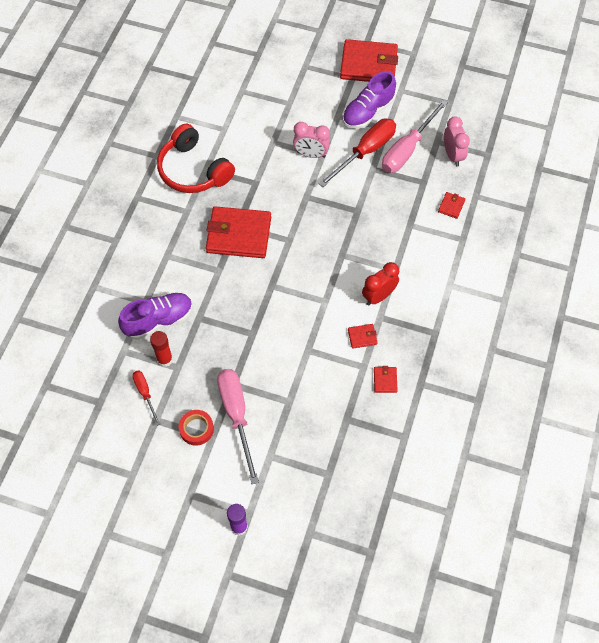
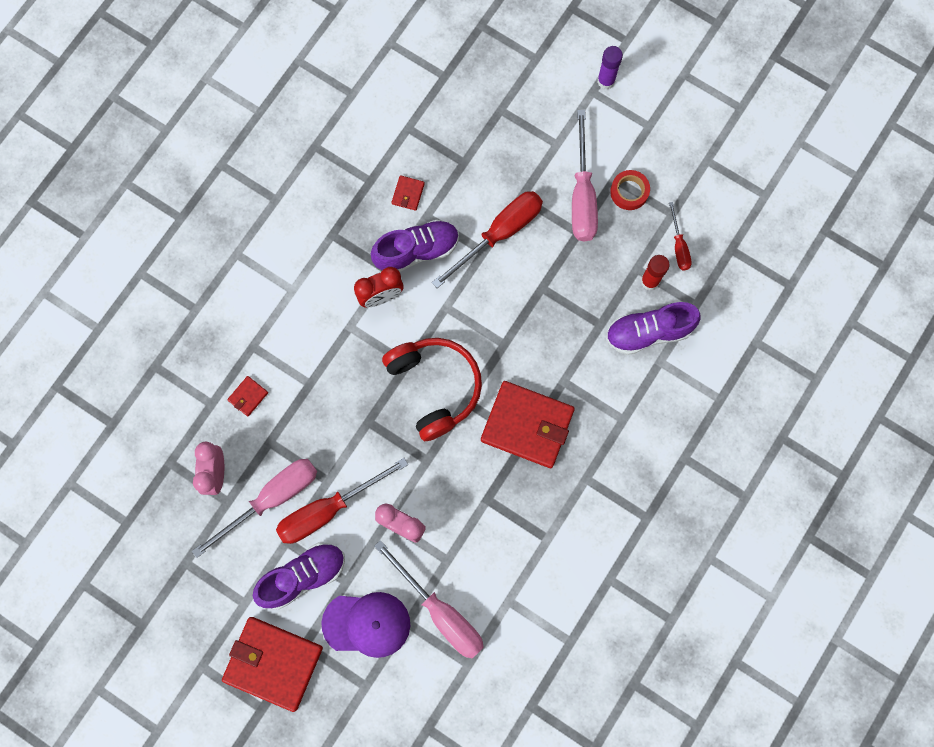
camera: 165 degrees left, 15 degrees up
(193, 170) = (564, 541): red headphones -> red headphones (435, 387)
(269, 113) = (440, 611): none -> pink screwdriver
(299, 366) = (499, 234): none -> red screwdriver
(315, 96) = (367, 624): none -> purple cap
(362, 337) = (417, 251): red wallet -> purple shoe

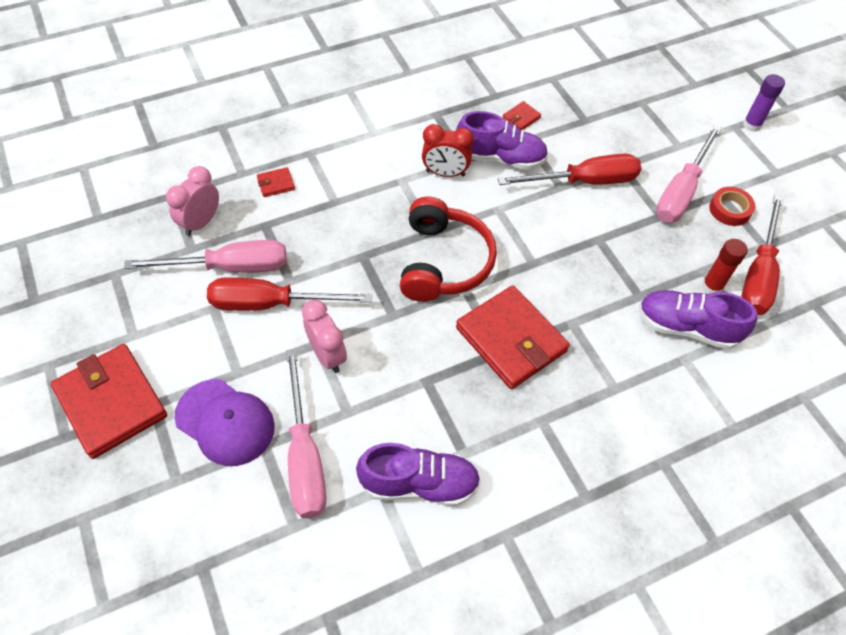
camera: 30 degrees right, 20 degrees down
(303, 576) = (203, 344): purple shoe -> purple shoe (419, 484)
(679, 246) = (758, 274): red screwdriver -> red screwdriver, size x1.93

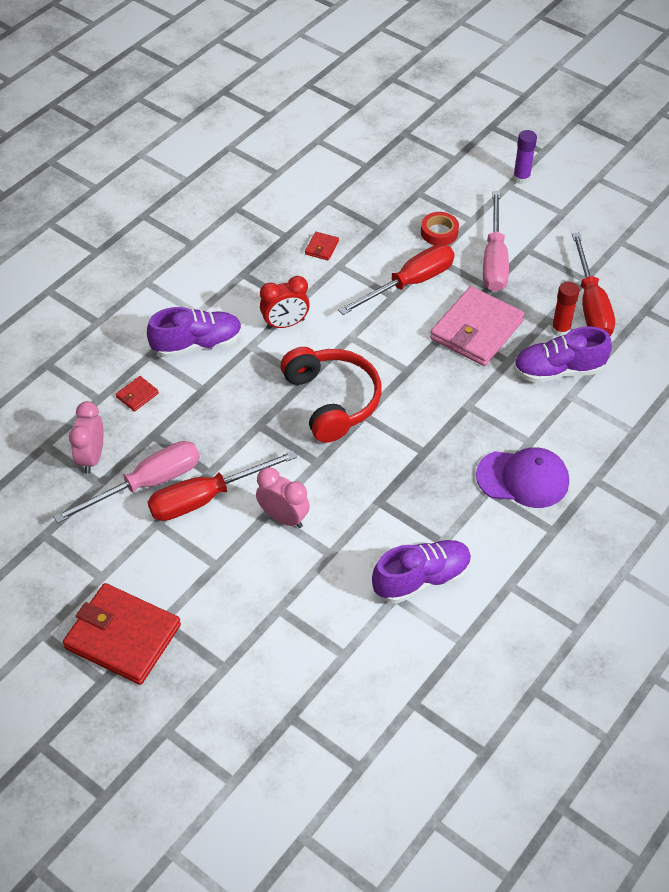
camera: 25 degrees left, 5 degrees down
(225, 422) = (233, 607): purple cap -> purple cap (523, 479)
(304, 455) = (317, 601): pink screwdriver -> none
(500, 158) = (325, 291): purple shoe -> purple shoe (197, 344)
(511, 339) = (426, 439): red wallet -> none
(624, 252) = (477, 330): none -> pink wallet
(729, 209) = (541, 260): red tape -> red tape (439, 232)

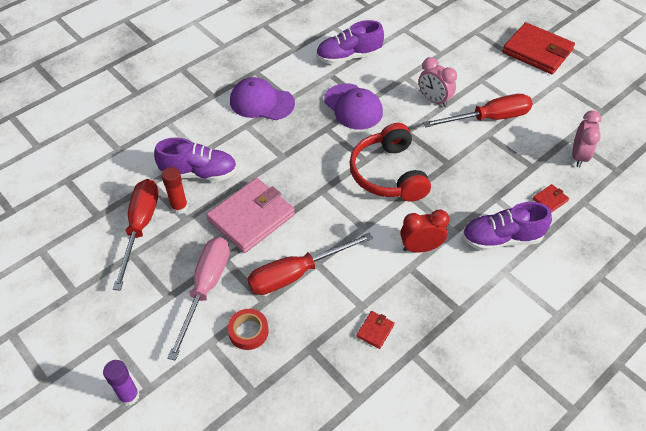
camera: 170 degrees left, 0 degrees up
(146, 484) = (533, 132): pink screwdriver -> none
(395, 489) = (353, 107): none -> purple cap

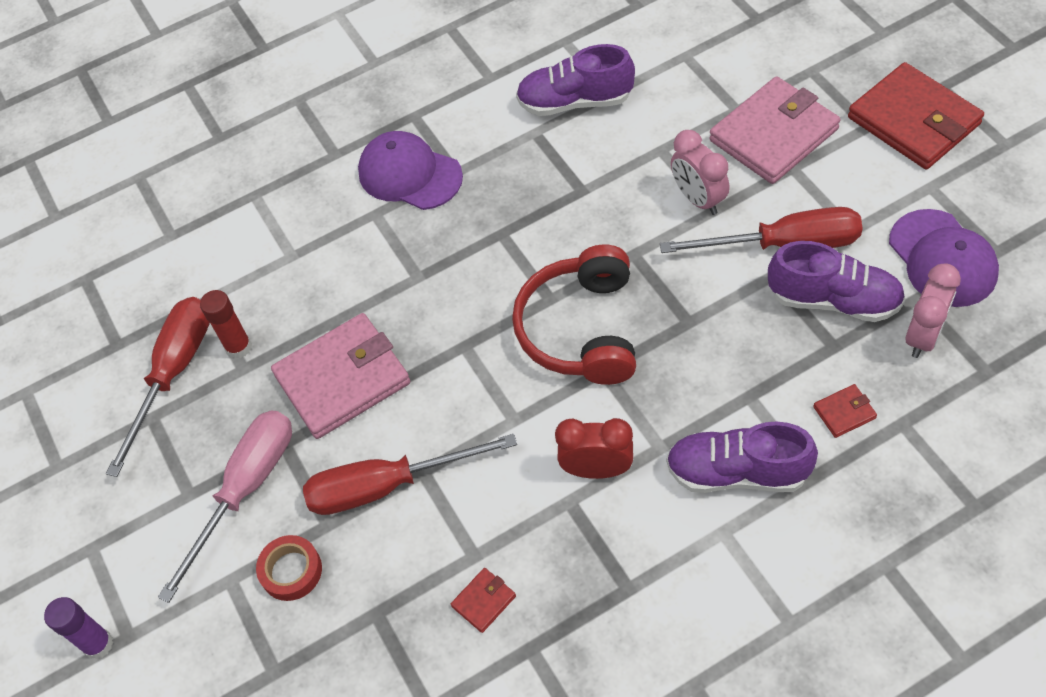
camera: 20 degrees right, 5 degrees up
(199, 173) = (282, 291): purple shoe -> purple shoe (834, 300)
(353, 107) = (557, 198): purple cap -> purple cap (942, 259)
(465, 64) = (773, 134): none -> pink wallet

